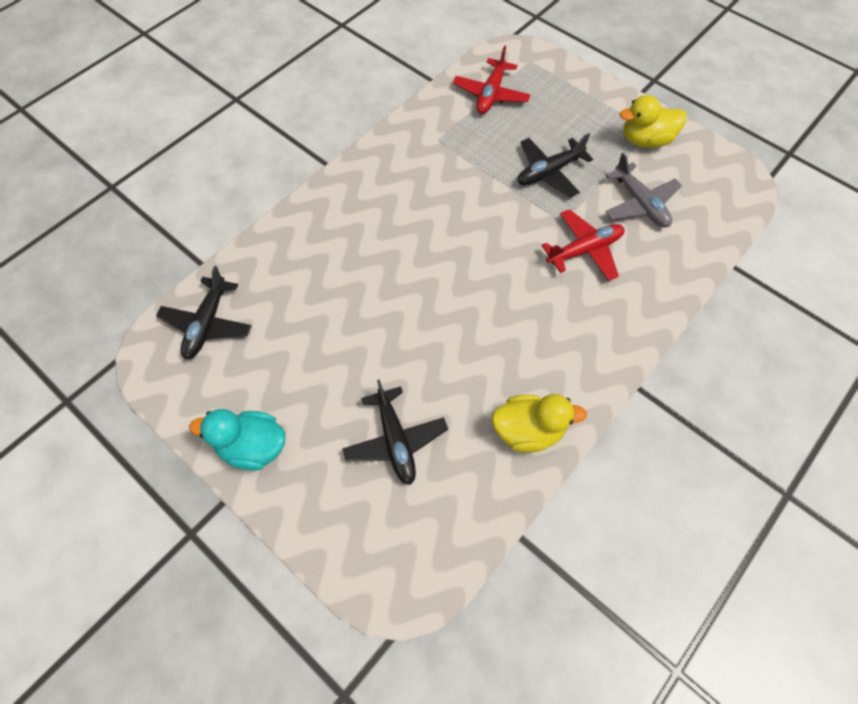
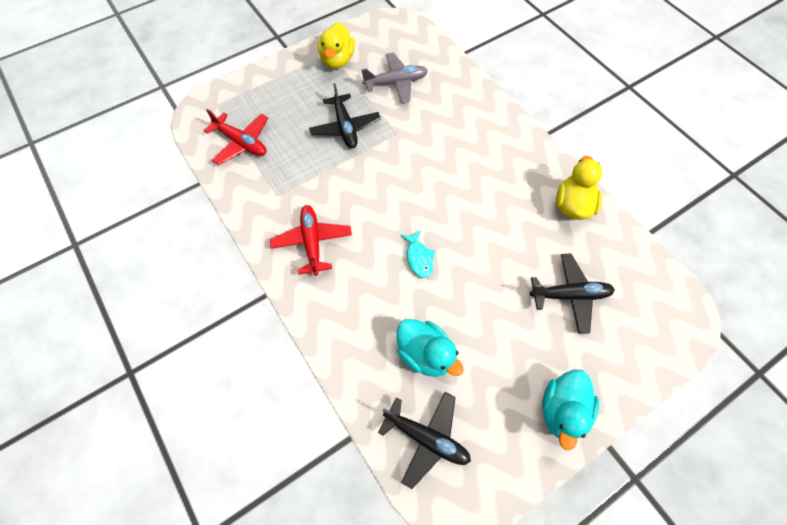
camera: 75 degrees left, 0 degrees up
(292, 306) = (425, 354): none -> turquoise duck
(401, 277) = (419, 258): none -> turquoise fish
(584, 250) = (428, 127): red plane -> red plane (312, 242)

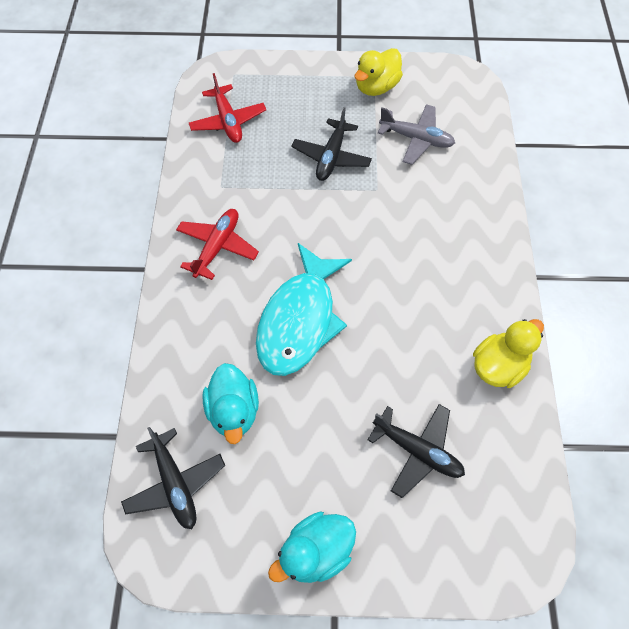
camera: 35 degrees right, 0 degrees up
(419, 258) = (300, 320): turquoise fish -> turquoise fish, size x2.45

